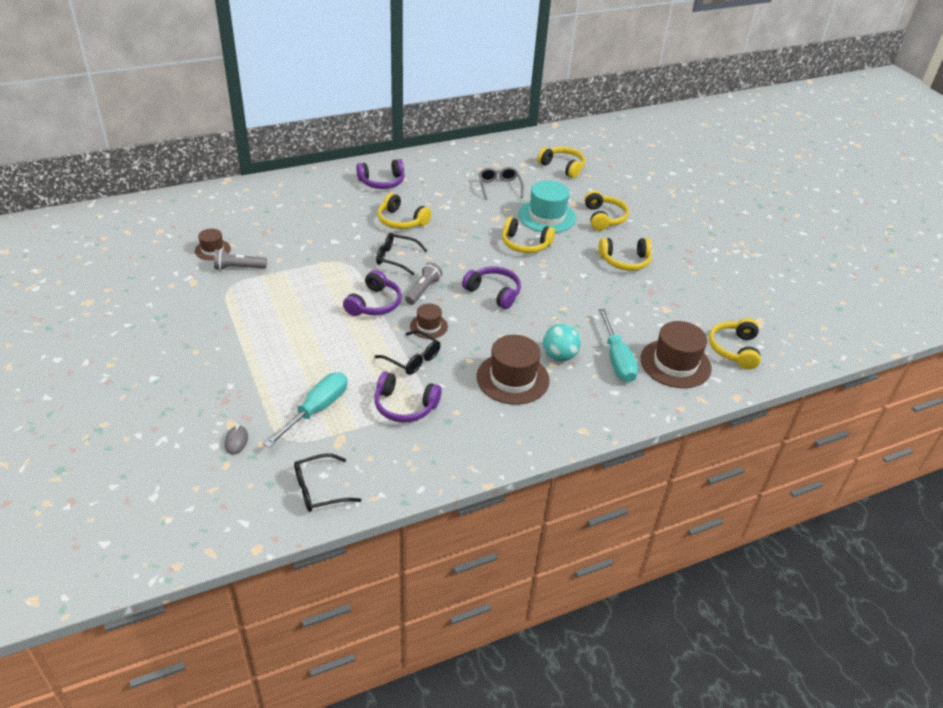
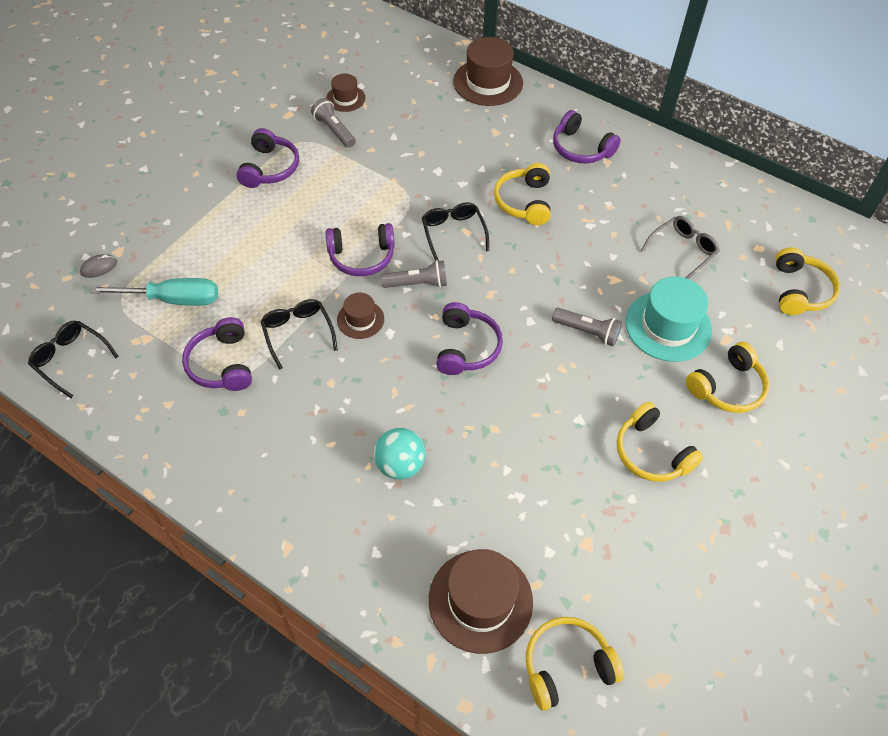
camera: 60 degrees right, 15 degrees up
(238, 312) = (270, 168): none -> purple headphones
(412, 359) = (298, 333): black glasses -> black glasses turned 150 degrees clockwise
(512, 378) = (328, 437): brown hat -> brown hat (488, 82)
(525, 244) = (587, 332): yellow headphones -> grey flashlight
(617, 359) = (439, 528): turquoise screwdriver -> none

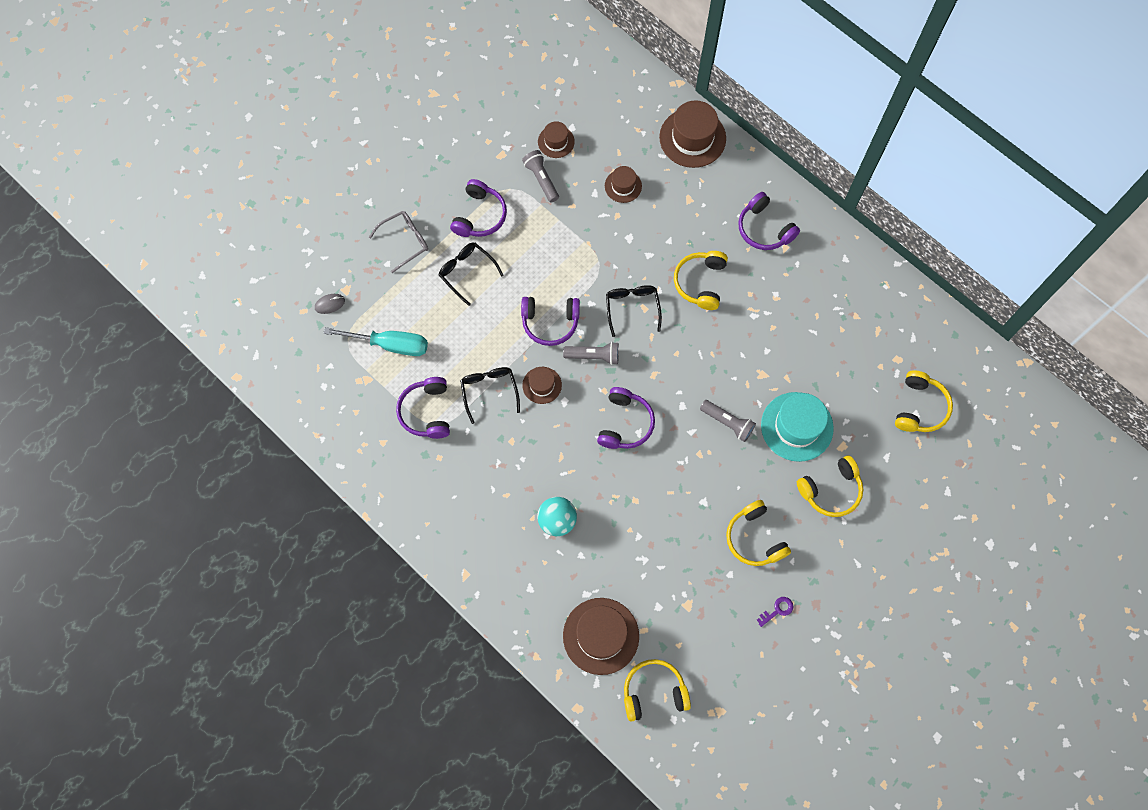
camera: 10 degrees right, 15 degrees up
(71, 359) = (308, 391): black glasses -> black glasses (467, 272)
(423, 127) = (623, 186): none -> brown hat
(682, 251) = (829, 353): grey glasses -> grey glasses (405, 241)
(703, 534) = (777, 610): none -> purple key

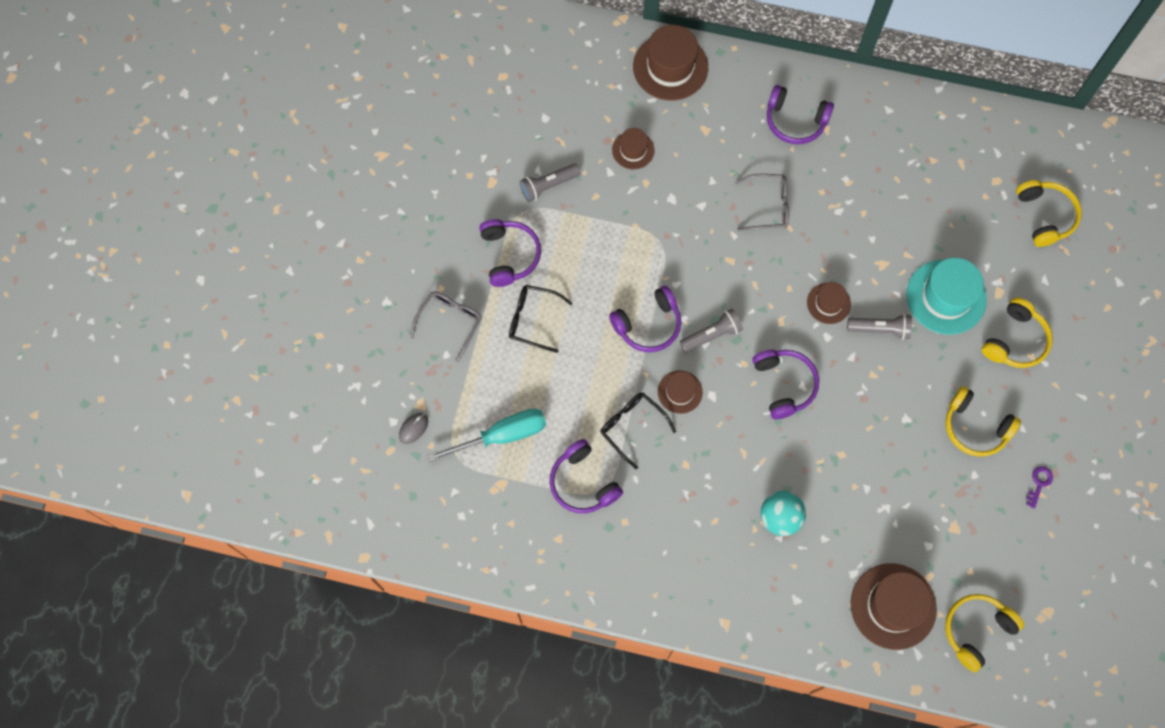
camera: 30 degrees left, 0 degrees up
(541, 179) = (548, 185): grey flashlight -> grey flashlight turned 60 degrees counterclockwise
(556, 141) = (538, 140): brown hat -> brown hat (828, 303)
(632, 308) = (719, 267): black glasses -> none
(700, 282) = (768, 206): yellow headphones -> grey glasses

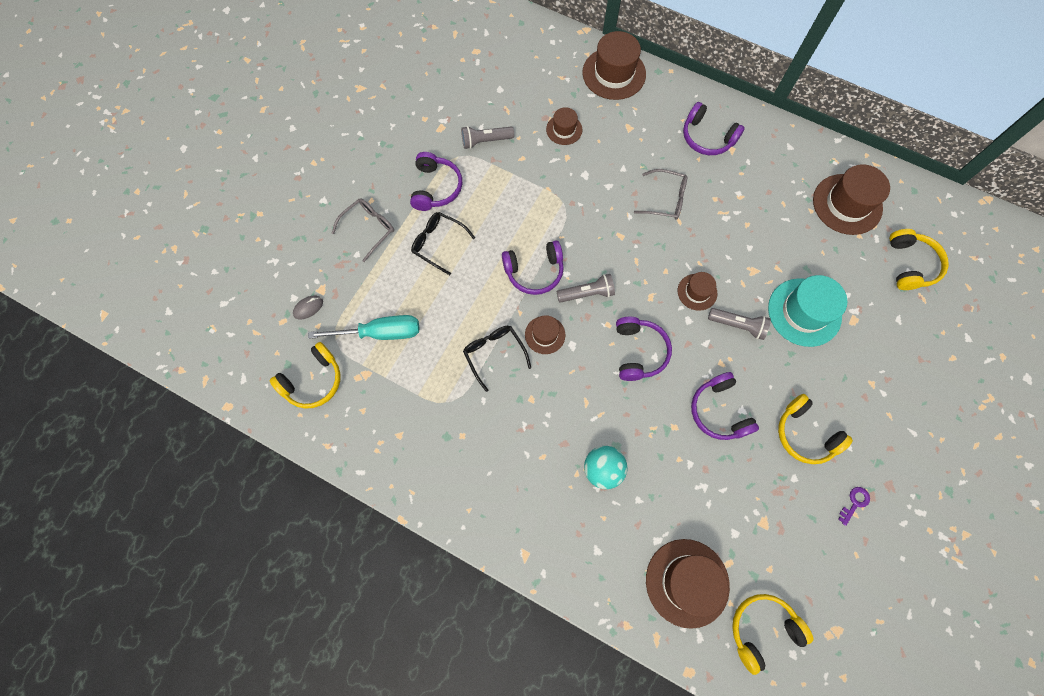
camera: 15 degrees right, 0 degrees up
(583, 483) = (436, 391): purple headphones -> purple headphones (718, 411)
(965, 163) = (847, 204): none -> brown hat
(1015, 340) = (860, 366): yellow headphones -> yellow headphones (313, 381)

